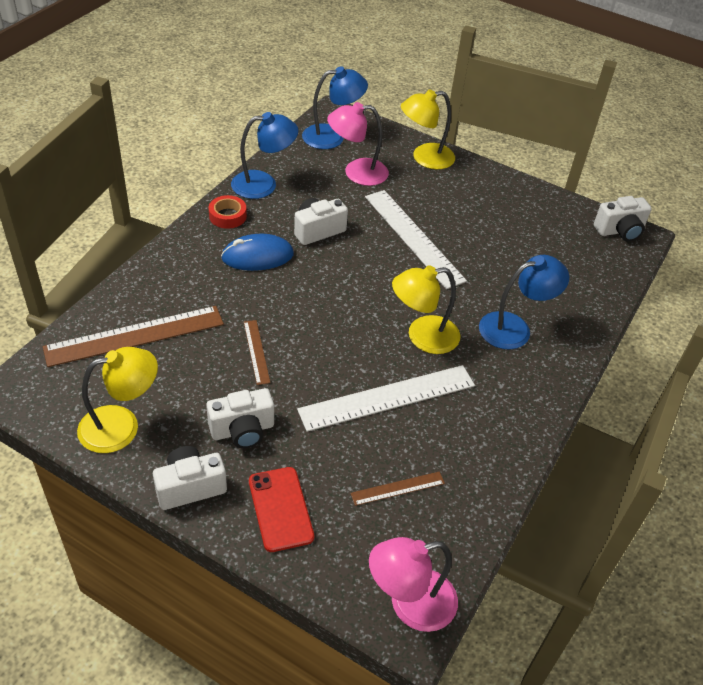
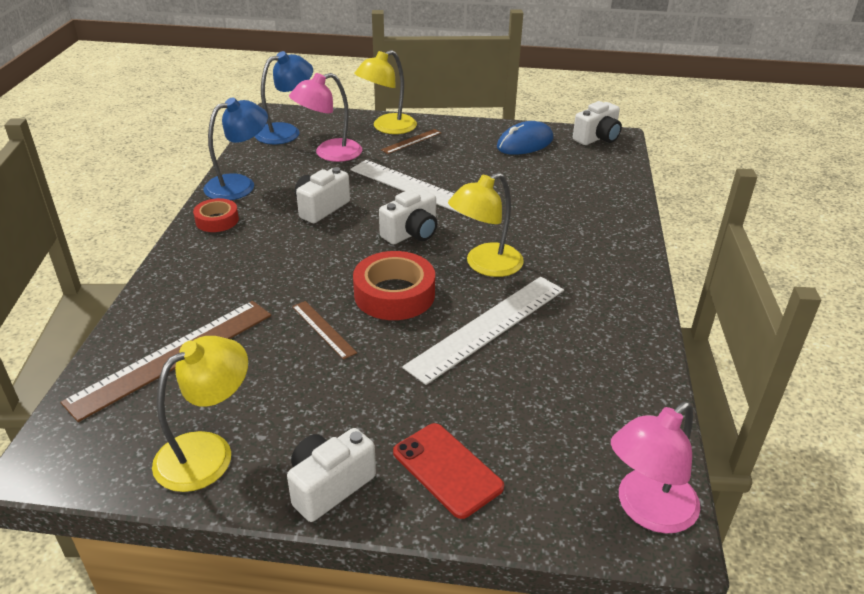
camera: 20 degrees left, 10 degrees down
(242, 430) = (355, 407): white camera -> white camera (411, 233)
(257, 256) = (271, 245): blue mouse -> blue mouse (525, 143)
(330, 339) = (394, 294): none -> red tape
(397, 488) = (555, 404): brown ruler -> brown ruler (411, 141)
(514, 328) = (564, 233): blue lamp -> none

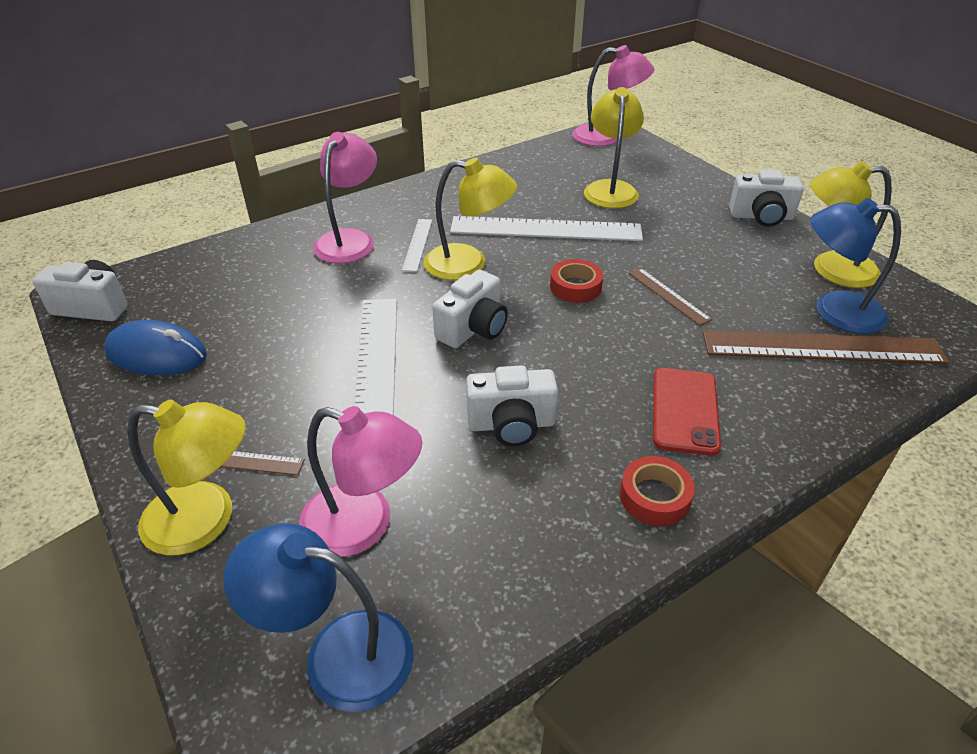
camera: 130 degrees left, 5 degrees up
(239, 185) = (561, 553): blue lamp -> blue lamp (834, 311)
(323, 329) = (668, 295): brown ruler -> brown ruler turned 45 degrees counterclockwise
(394, 294) = (575, 287): red tape -> red tape, size x0.59
(411, 233) = (473, 329): white camera -> white camera turned 120 degrees clockwise
(447, 470) = (683, 190): red phone -> red phone (685, 411)
(512, 414) = (610, 189): none -> yellow lamp
(541, 257) = (417, 244): none -> white ruler
(582, 233) = (350, 240): none -> pink lamp

